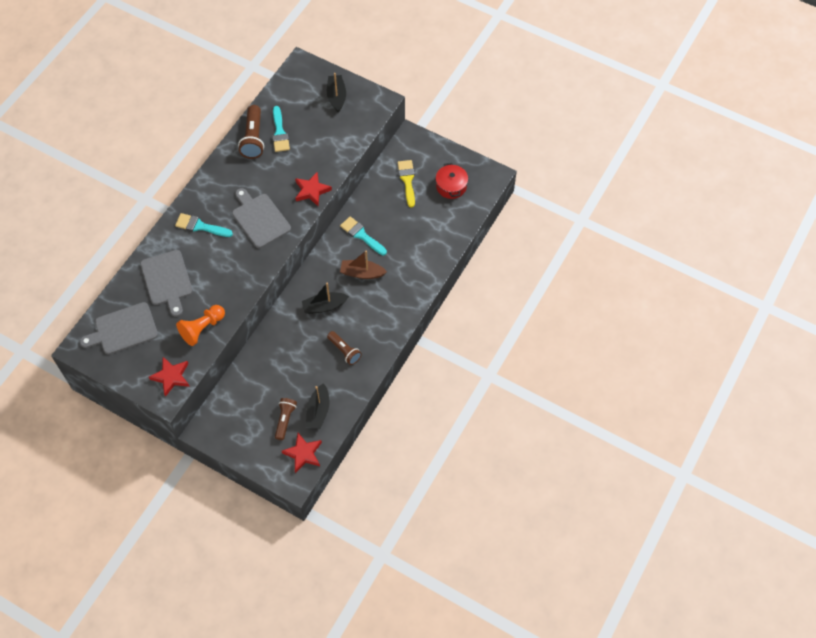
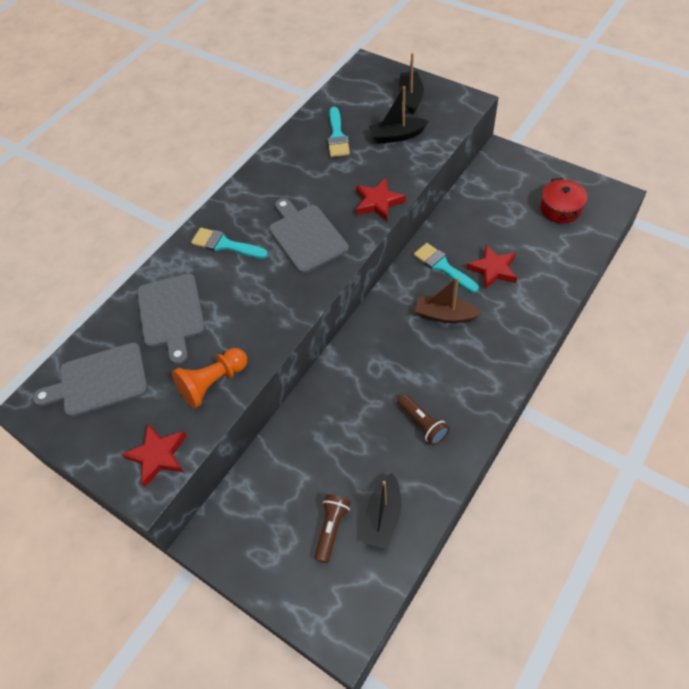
camera: 10 degrees right, 5 degrees down
(253, 138) = (303, 143): brown flashlight -> none
(303, 453) = (359, 588): red star -> red star (493, 269)
(324, 306) = (392, 359): black boat -> black boat (397, 136)
(407, 180) = (501, 201): yellow brush -> none

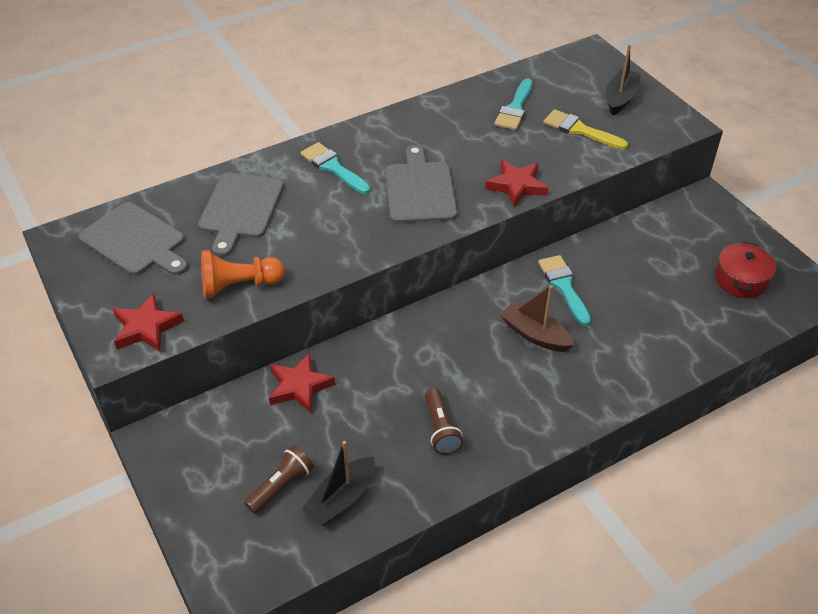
camera: 20 degrees right, 10 degrees down
(99, 381) = (135, 241): grey cutting board -> grey cutting board turned 150 degrees counterclockwise
(397, 136) = (580, 130): black boat -> yellow brush
(493, 269) = (619, 311): red star -> red star (299, 386)

